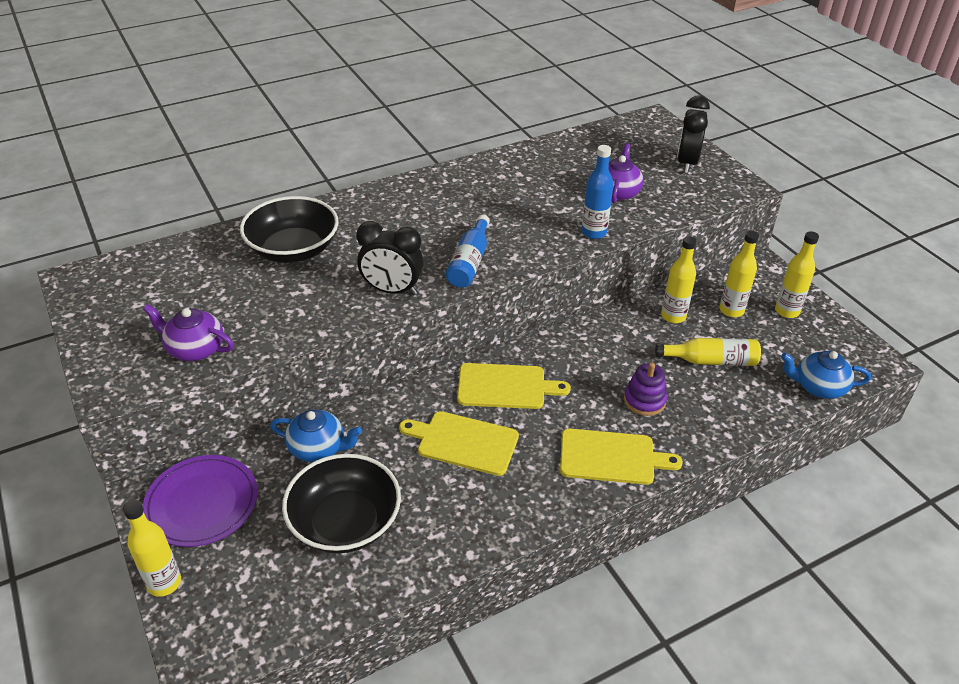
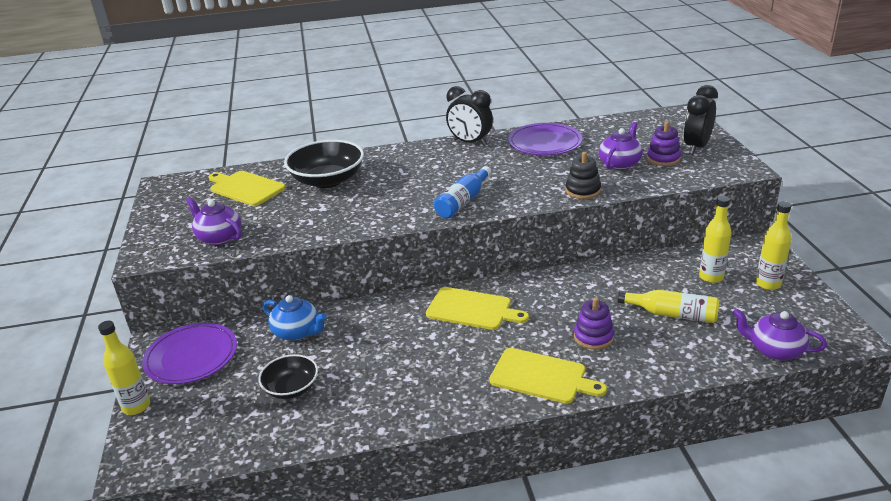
camera: 20 degrees right, 10 degrees down
(345, 522) = (291, 388): black bowl -> black bowl, size x0.59
(392, 290) = (389, 215): black clock -> black clock (470, 143)
(464, 442) = (416, 345): yellow cutting board -> yellow cutting board (245, 188)
(525, 171) = (545, 143): none -> purple plate
(594, 232) = (583, 190): blue bottle -> black stacking toy
(659, 181) = (663, 159): none -> purple stacking toy
(673, 316) = (651, 275): yellow bottle -> none
(818, 387) = (774, 350): blue teapot -> purple teapot

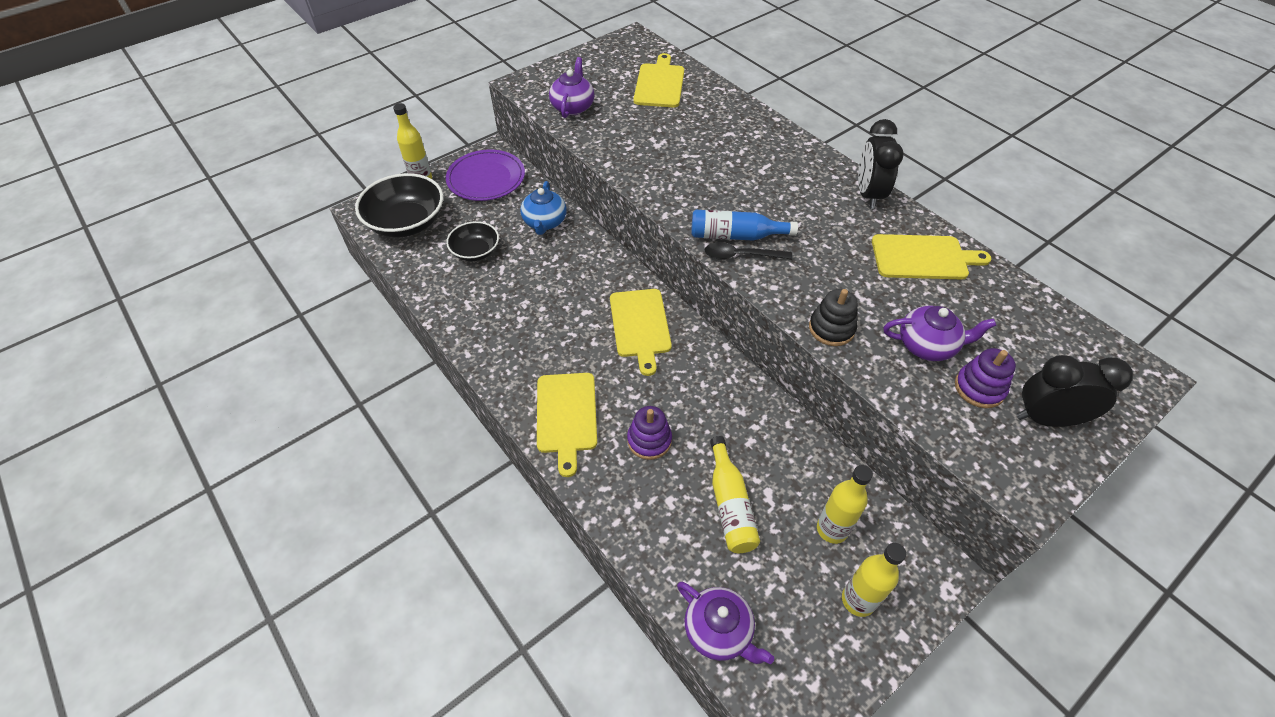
camera: 60 degrees right, 20 degrees up
(327, 180) = (709, 126): black bowl -> black bowl (407, 222)
(485, 205) = (741, 256): none -> black spoon
(545, 143) = (923, 257): purple plate -> yellow cutting board
(774, 350) = (719, 631): purple teapot -> purple teapot turned 135 degrees clockwise

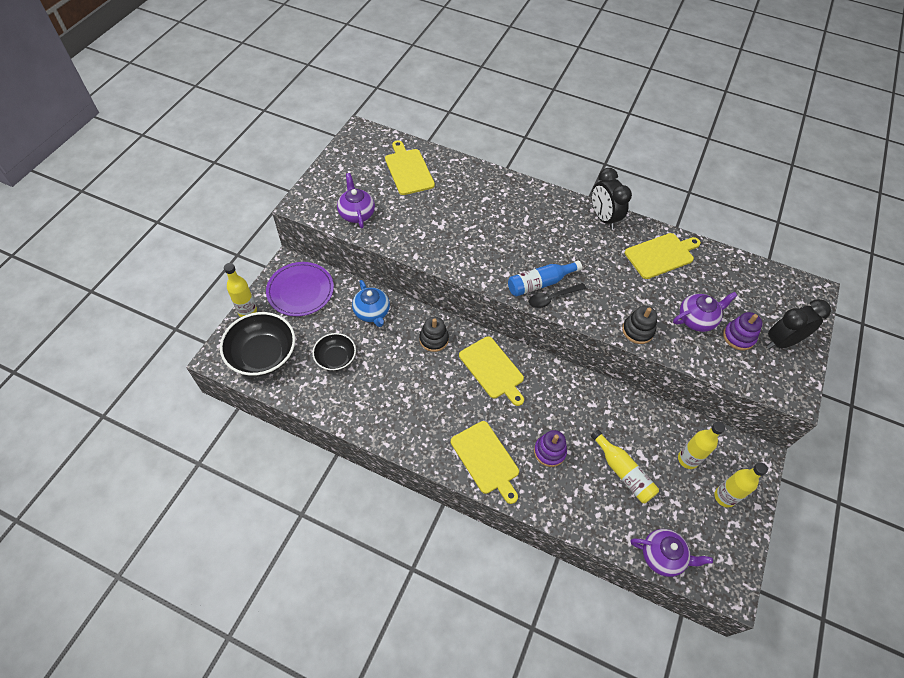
camera: 30 degrees left, 5 degrees up
(593, 271) = (434, 339): none -> black stacking toy

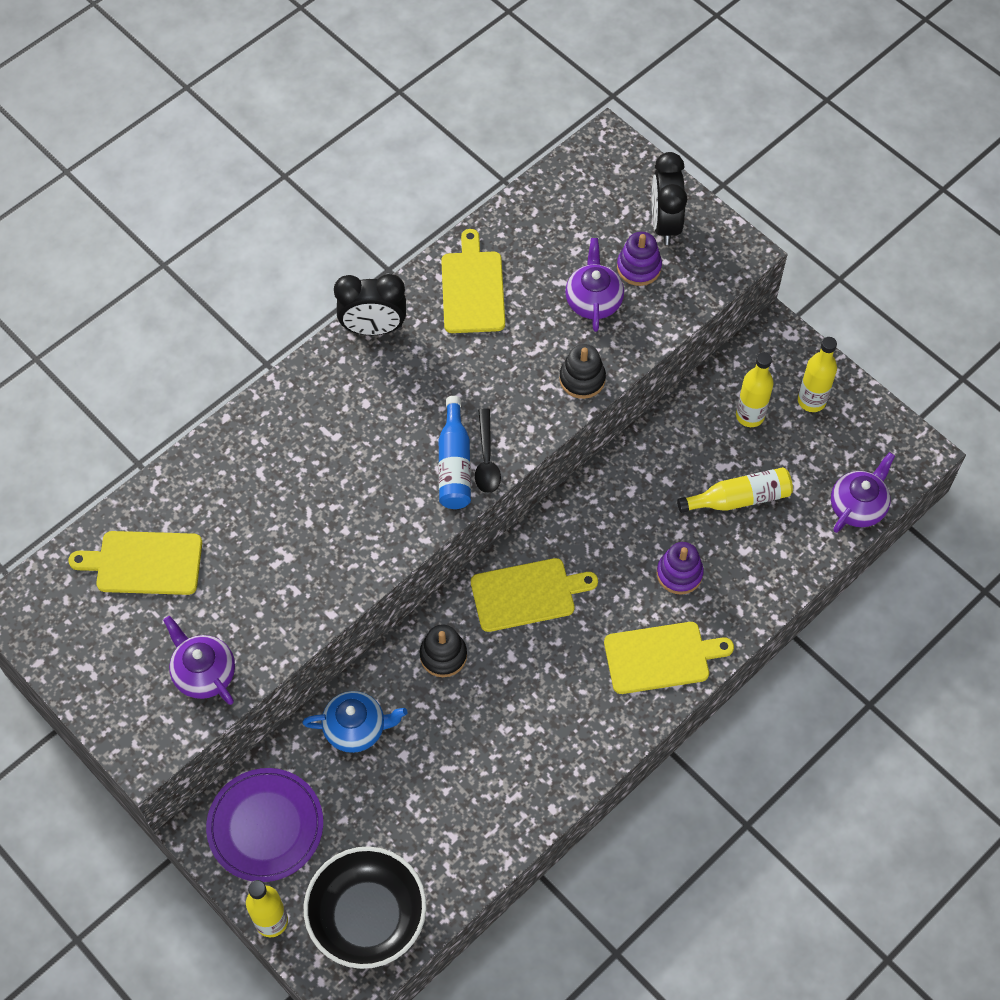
camera: 65 degrees left, 5 degrees up
(335, 358) = (418, 807): black bowl -> none
(356, 213) = (204, 673): purple teapot -> purple teapot turned 45 degrees clockwise

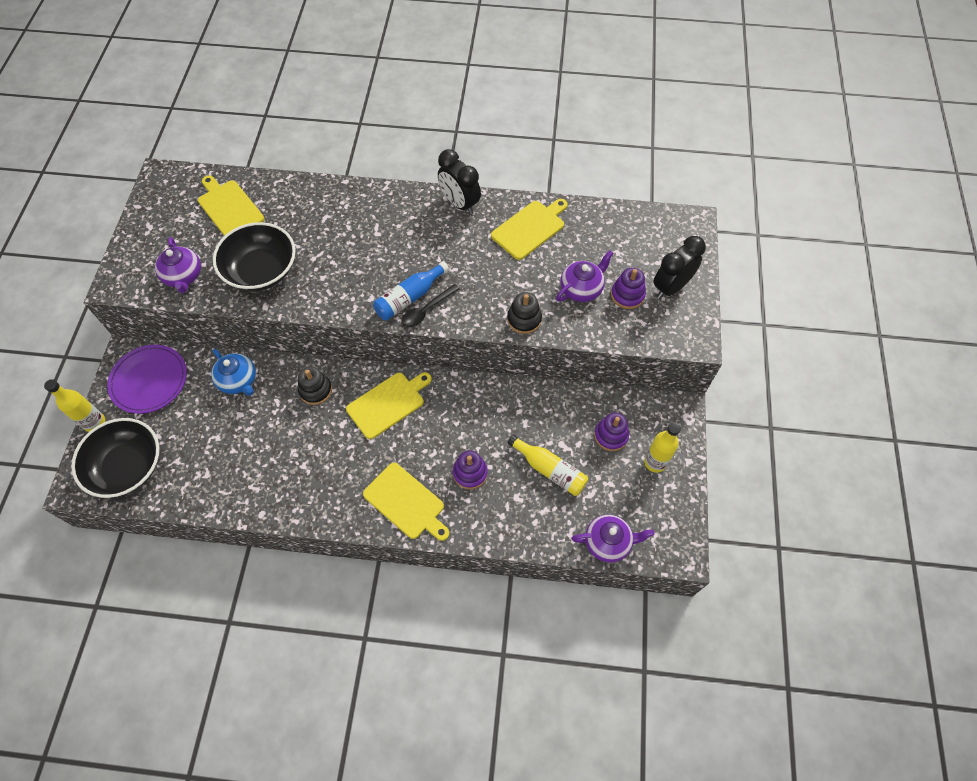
camera: 50 degrees right, 0 degrees up
(204, 673) = (183, 276): purple teapot -> purple teapot turned 150 degrees clockwise
(275, 586) = (261, 270): none -> black bowl
(527, 594) = (388, 404): yellow cutting board -> yellow cutting board turned 75 degrees counterclockwise
(750, 415) = (611, 435): yellow bottle -> purple stacking toy

